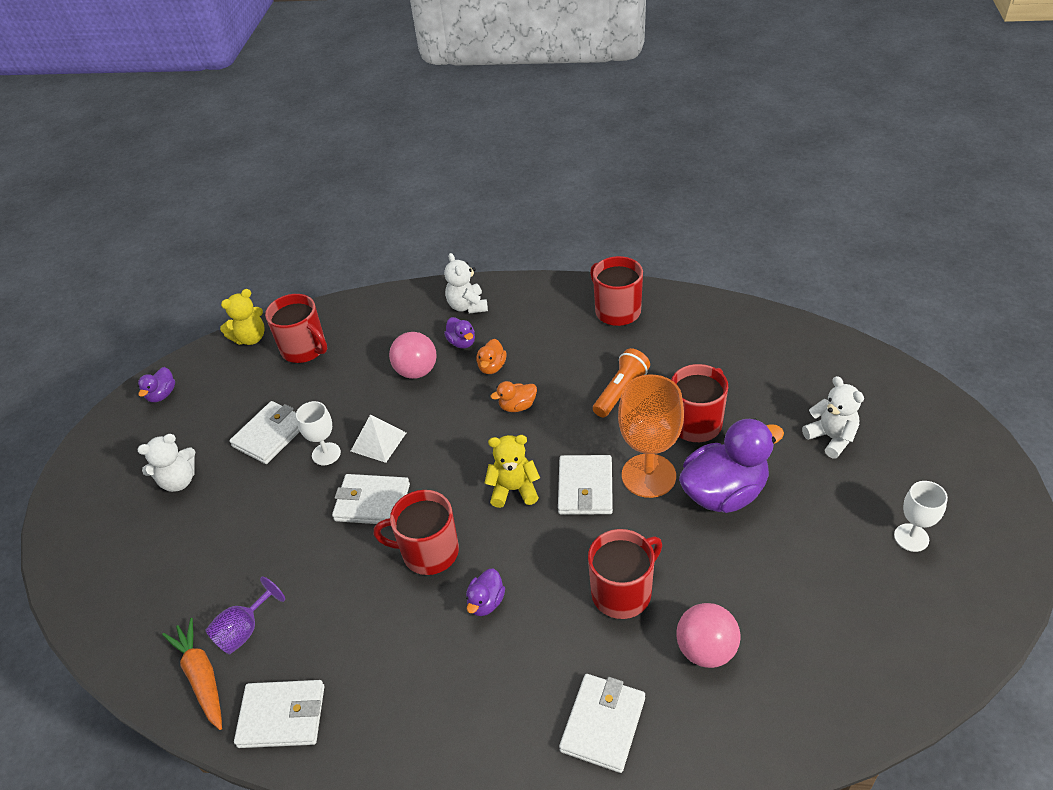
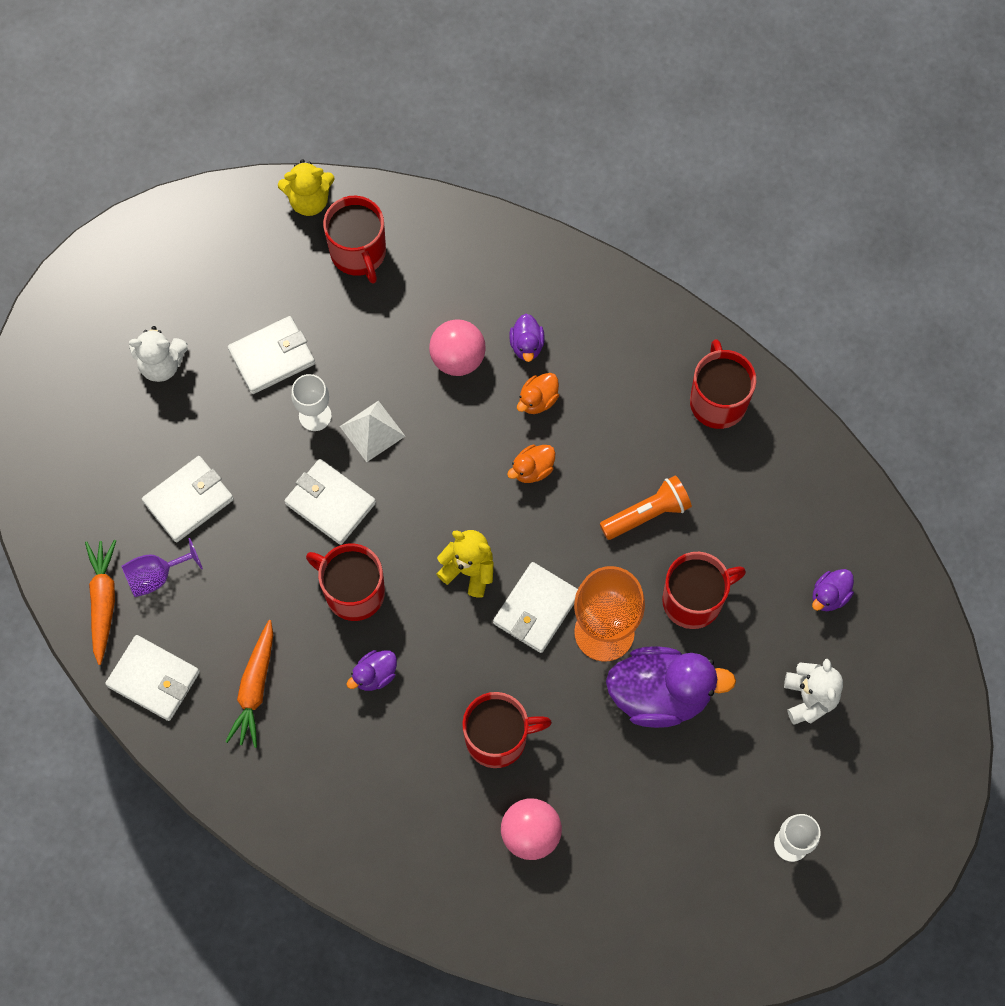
camera: 25 degrees right, 25 degrees up
(162, 395) = (187, 232): purple duck -> purple duck (829, 595)
(384, 670) = (255, 688): none -> orange carrot
(467, 306) = (563, 293): white teddy bear -> none
(517, 406) = (532, 469): orange duck -> orange duck turned 45 degrees counterclockwise
(603, 724) = (404, 844): white wallet -> white wallet (188, 500)

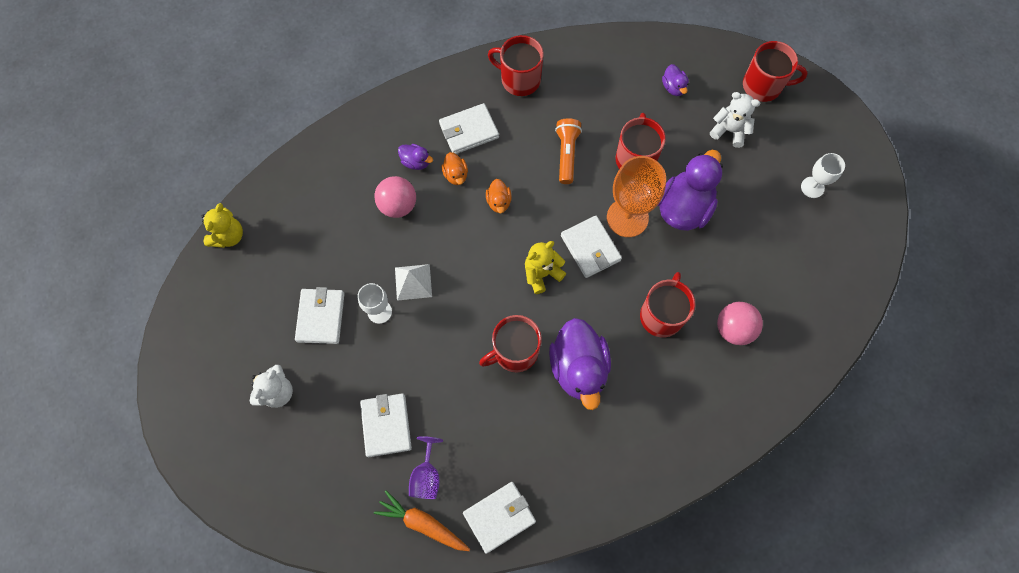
camera: 60 degrees left, 0 degrees up
(255, 688) = (544, 450): orange carrot -> none
(330, 503) = (446, 334): white wallet -> white wallet (469, 131)
(358, 253) = (286, 225): red mug -> red mug (763, 86)
(374, 675) = (578, 368): purple duck -> purple duck, size x2.16

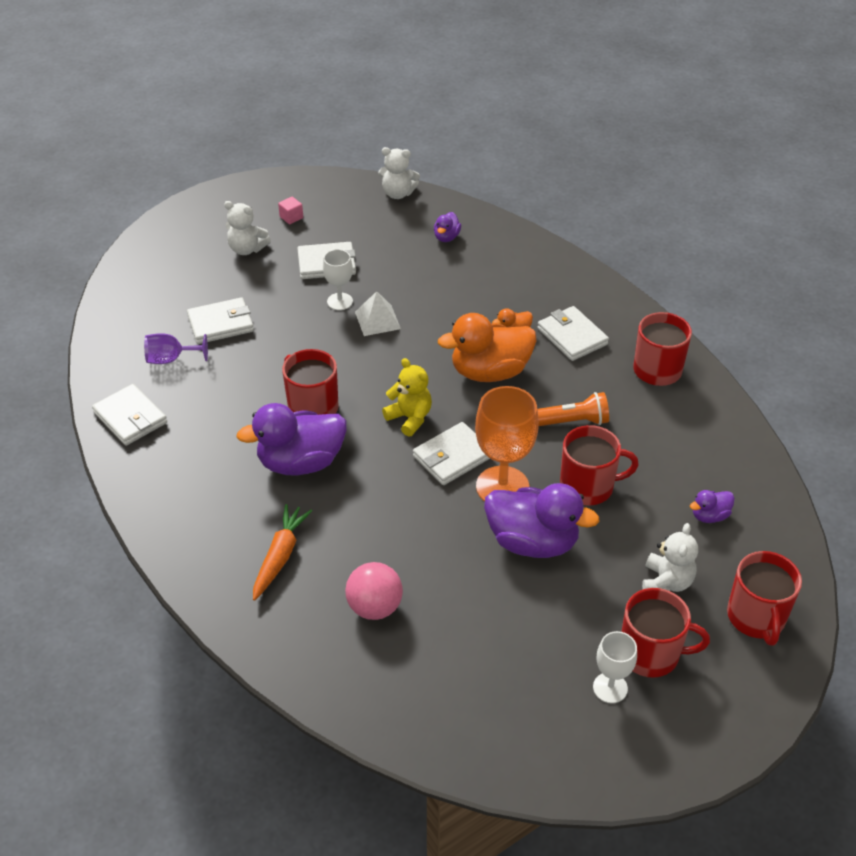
camera: 80 degrees right, 25 degrees down
(228, 236) = (398, 193): yellow teddy bear -> white teddy bear
(237, 343) = (291, 217): none -> pink cube
(398, 205) = (462, 296): pink ball -> none
(416, 162) = (518, 302): purple duck -> purple duck (446, 237)
(423, 523) = (123, 363): orange carrot -> orange carrot (280, 556)
(499, 202) = (490, 372): orange duck -> orange duck, size x2.16
(661, 315) = (379, 532): red mug -> red mug (651, 653)

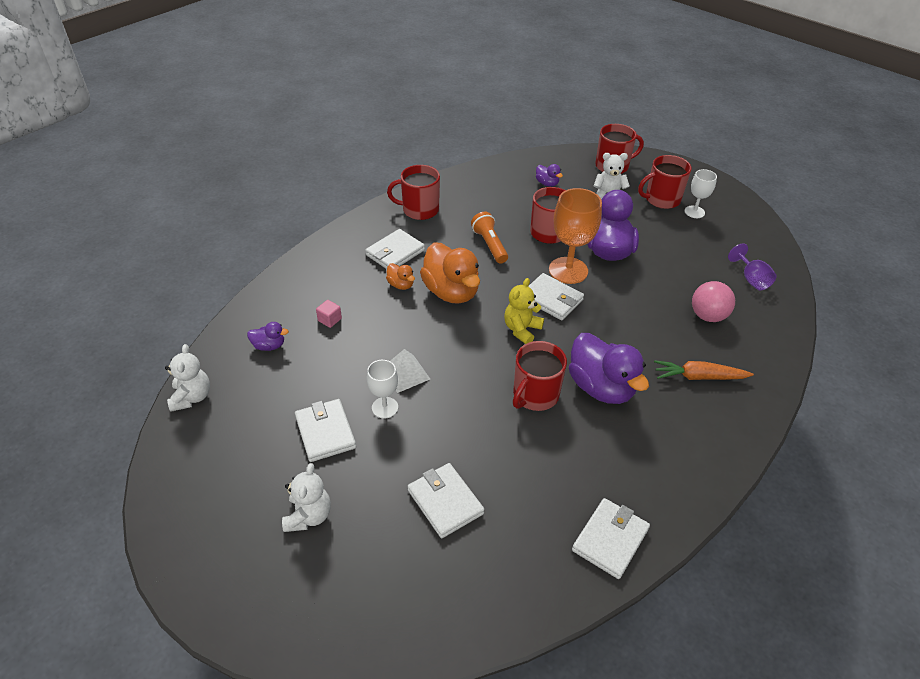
camera: 105 degrees left, 0 degrees up
(171, 359) = (513, 532): purple goblet -> purple goblet (751, 279)
(291, 217) = (242, 487): pink cube -> pink cube (329, 320)
(651, 653) = (661, 199): red mug -> red mug turned 105 degrees counterclockwise

